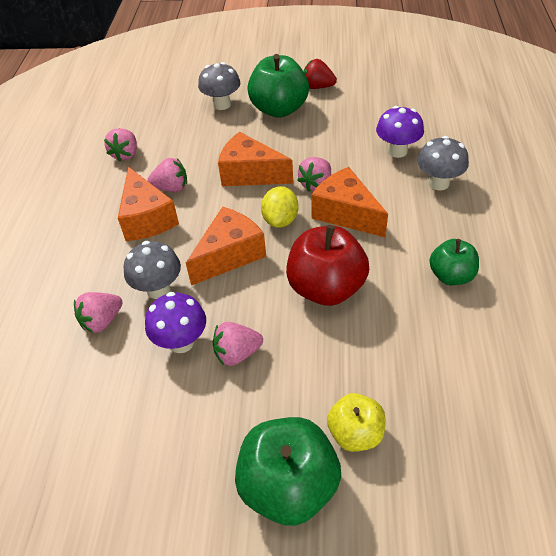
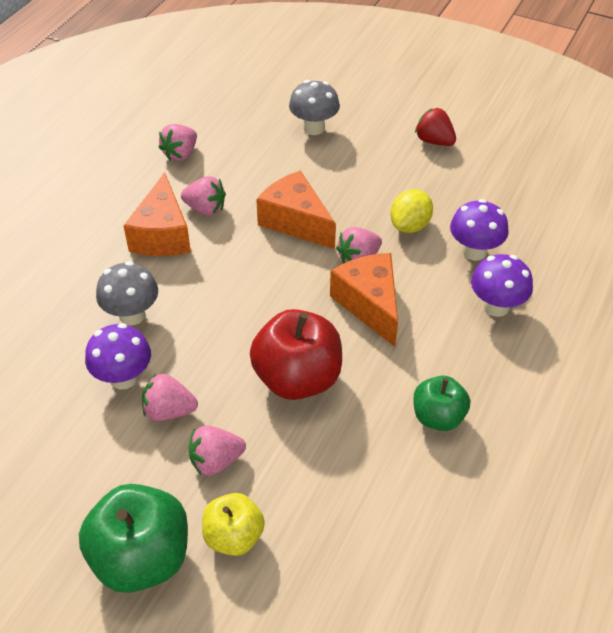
camera: 20 degrees right, 0 degrees up
(102, 321) = (62, 327): pink strawberry -> pink strawberry (216, 461)
(229, 255) = (221, 305): orange cheese -> none
(279, 109) = (373, 155): green apple -> none
(280, 220) = (296, 286): yellow lemon -> yellow lemon (410, 225)
(438, 183) = (496, 306): grey mushroom -> purple mushroom

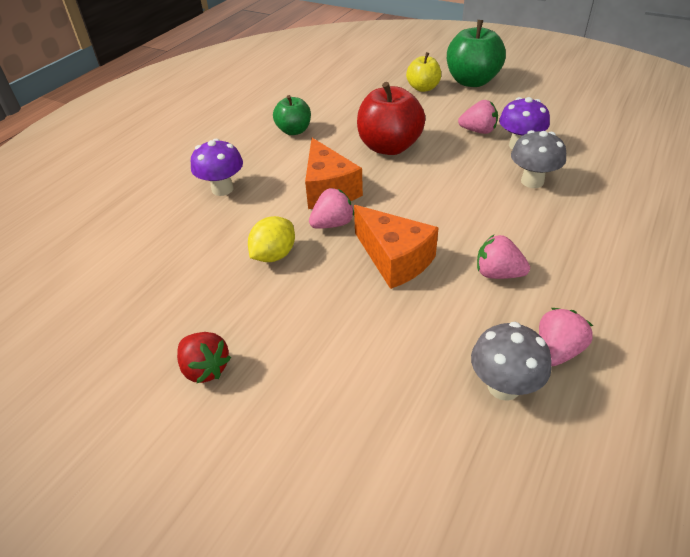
camera: 175 degrees left, 5 degrees down
(162, 234) = (535, 246): orange cheese -> none
(216, 461) = (440, 112): pink strawberry -> none
(314, 128) = (372, 396): grey mushroom -> grey mushroom (503, 386)
(474, 251) = (219, 231): purple mushroom -> none

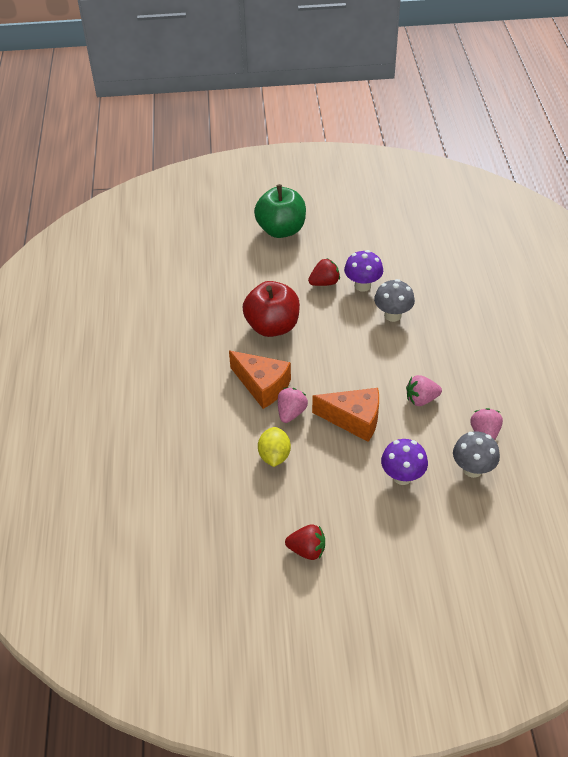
camera: 35 degrees left, 5 degrees up
(222, 189) = (182, 422): purple mushroom -> purple mushroom (402, 476)
(294, 131) = (183, 342): green apple -> none
(423, 88) = (248, 252): yellow apple -> none
(478, 131) = (324, 282): pink strawberry -> red strawberry

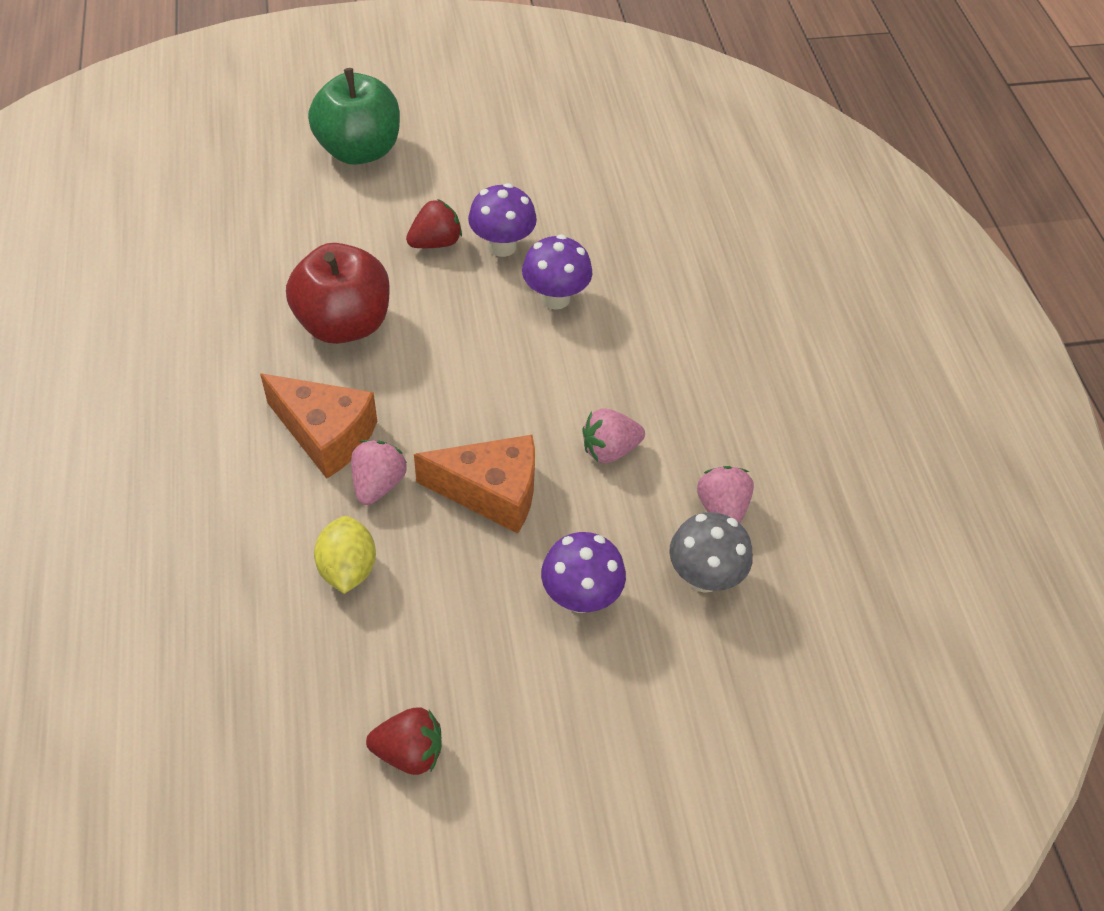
camera: 10 degrees left, 5 degrees up
(392, 315) = (555, 298): grey mushroom -> purple mushroom

